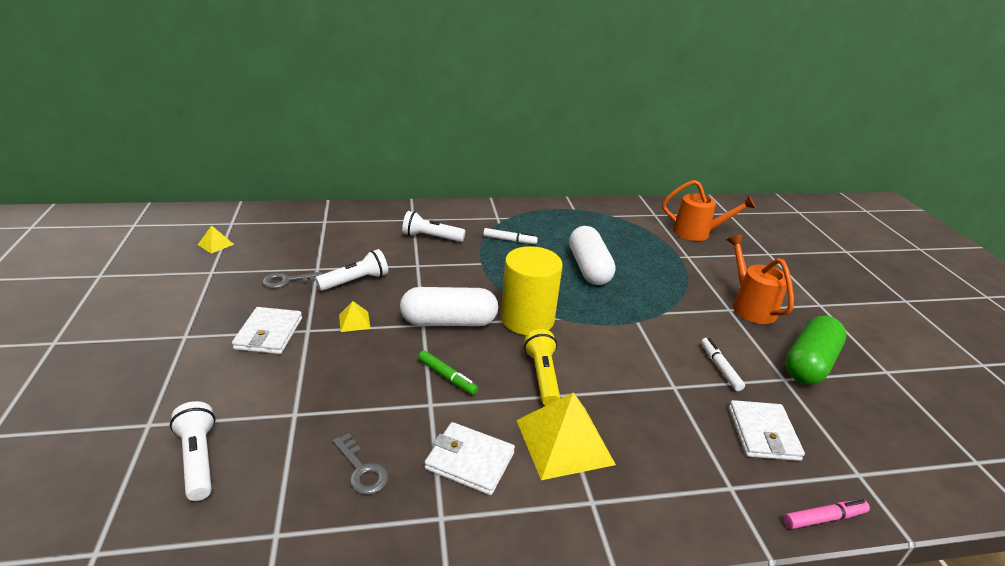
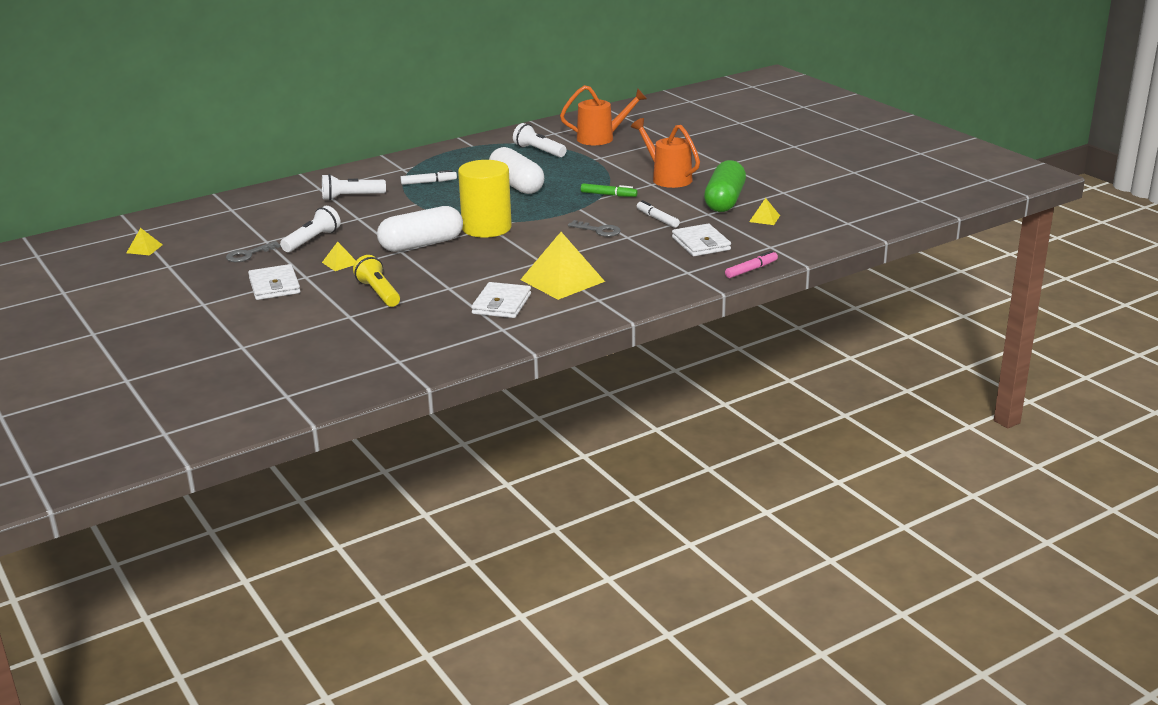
camera: 20 degrees left, 5 degrees down
(198, 459) = (304, 350): white flashlight -> white flashlight (539, 151)
(361, 470) = (428, 325): grey key -> grey key (598, 230)
(447, 377) = (448, 272): green marker -> green marker (608, 195)
(470, 461) = (501, 304): white wallet -> white wallet turned 75 degrees counterclockwise
(542, 376) = (523, 254): yellow flashlight -> yellow flashlight (379, 293)
(857, 412) = (764, 218): none -> yellow pyramid

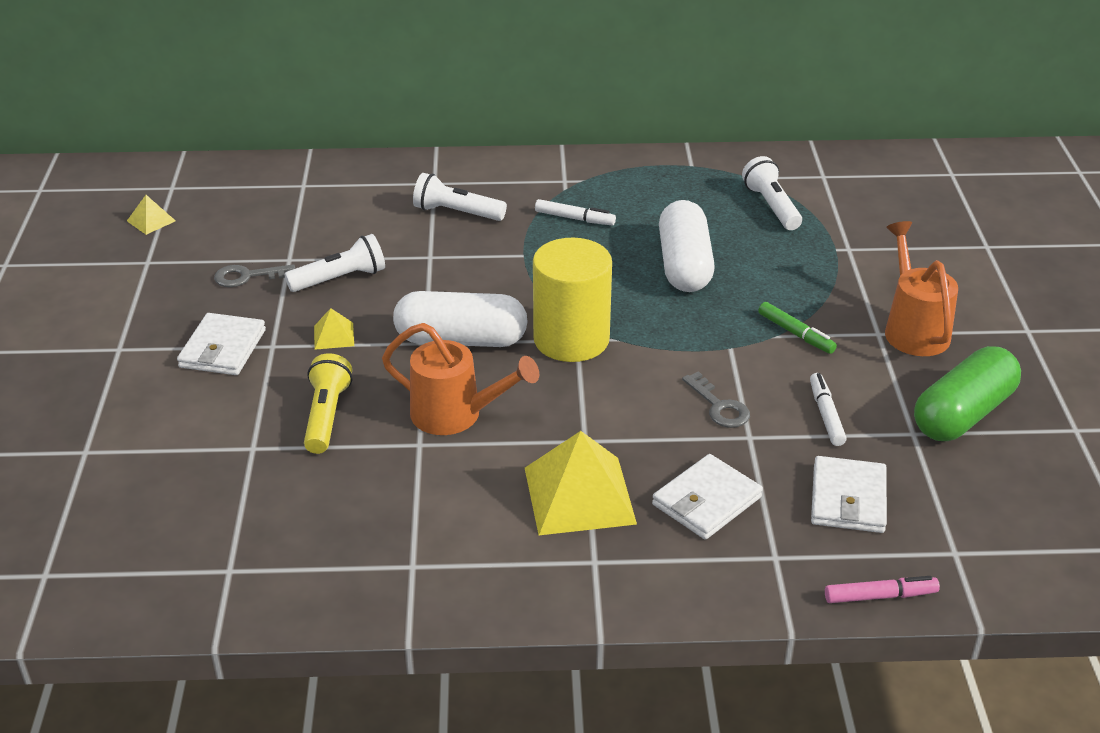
camera: 30 degrees right, 10 degrees up
(501, 304) = (456, 510): white wallet -> white wallet (706, 501)
(601, 138) = (882, 209): orange watering can -> orange watering can (456, 415)
(764, 218) = (996, 480): yellow pyramid -> none

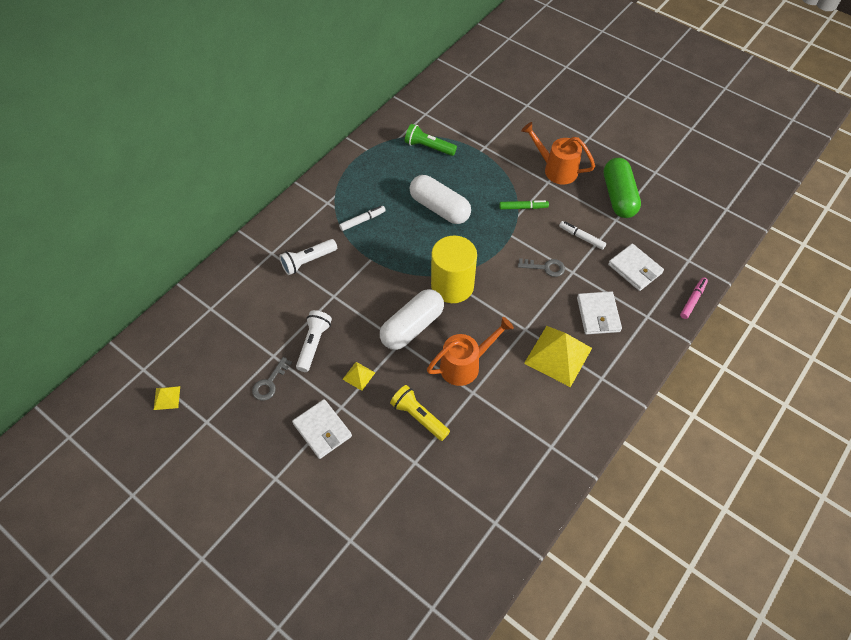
camera: 50 degrees left, 20 degrees up
(771, 206) = (428, 147): white flashlight -> green flashlight

